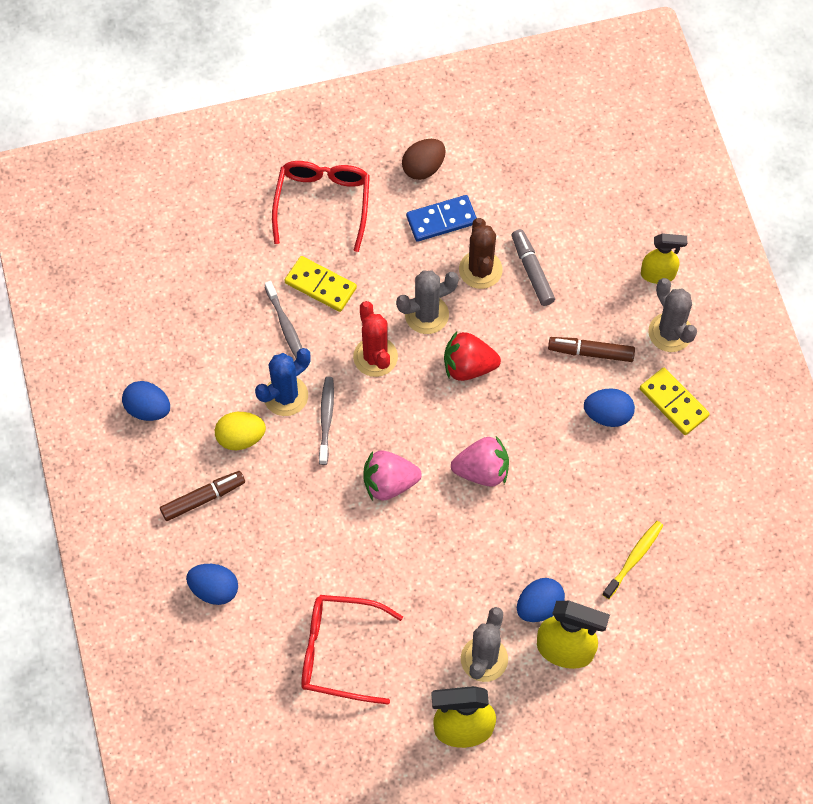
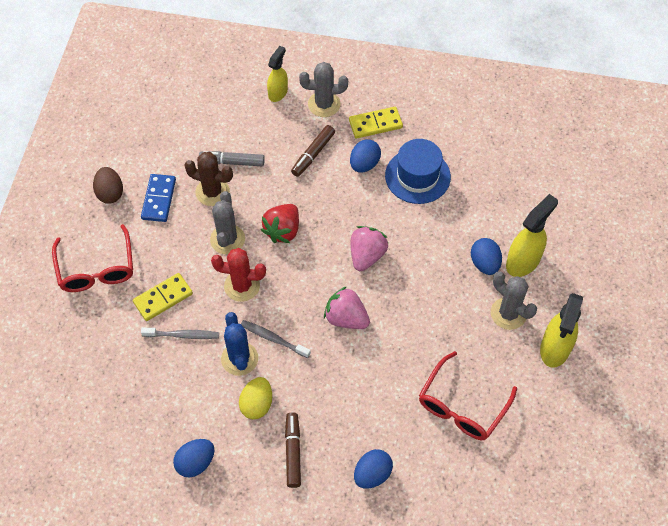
camera: 65 degrees left, 5 degrees down
(323, 203) = (96, 269): red glasses -> red glasses turned 135 degrees counterclockwise
(389, 483) = (346, 318): pink strawberry -> pink strawberry turned 105 degrees clockwise
(623, 482) = (417, 176): none -> blue hat
(634, 558) = (475, 194): yellow toothbrush -> none

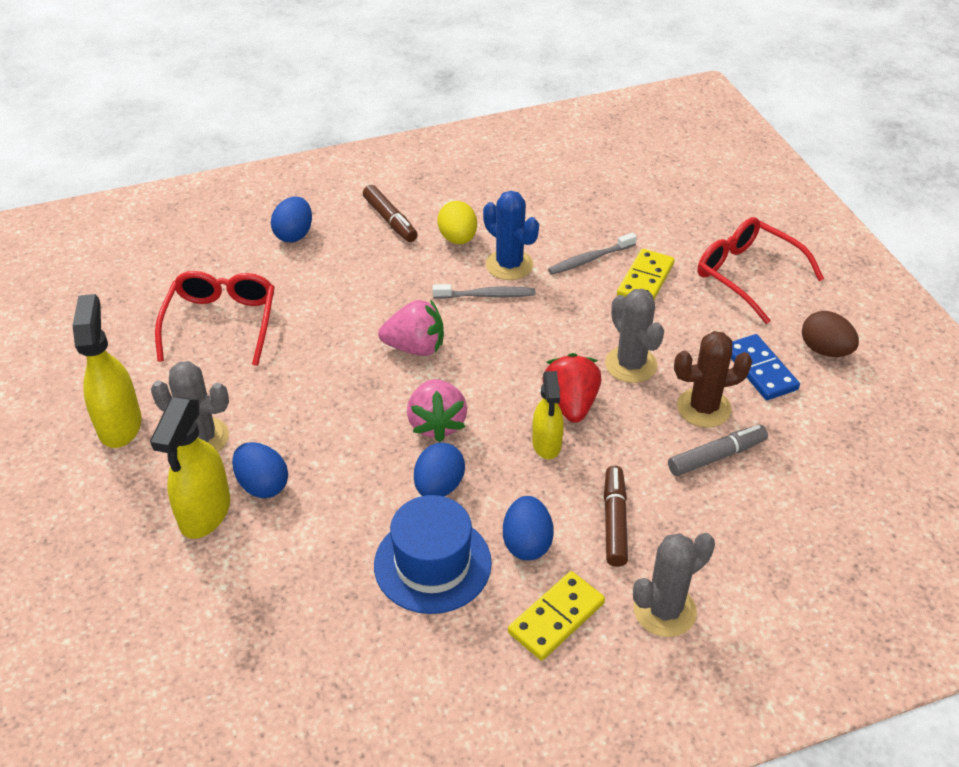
camera: 150 degrees right, 15 degrees down
(195, 463) = (481, 179): blue egg -> blue egg (439, 486)
(242, 286) = (568, 327): red cactus -> none
(278, 92) = (752, 593): yellow spray bottle -> yellow spray bottle (546, 444)

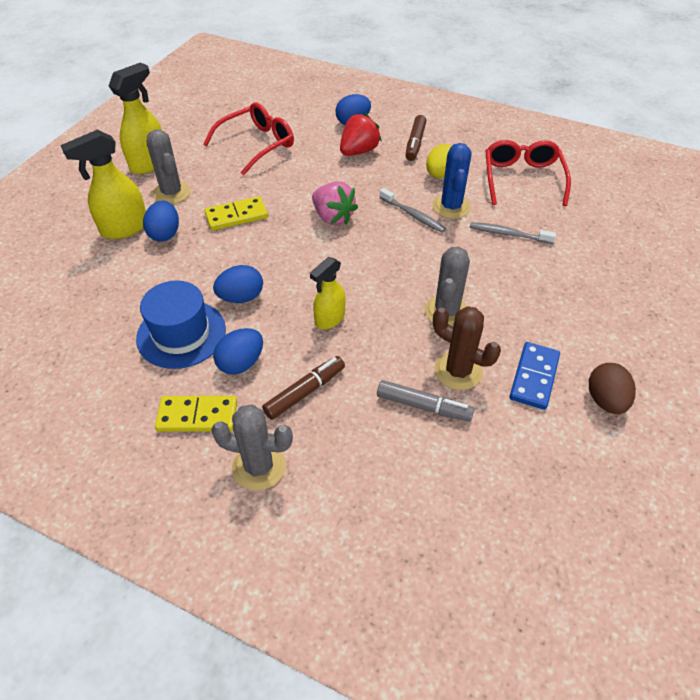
camera: 45 degrees right, 5 degrees up
(437, 424) = (287, 264): pink strawberry -> none
(571, 404) = (376, 307): red strawberry -> red strawberry (359, 151)
(645, 280) = (529, 269): yellow domino -> yellow domino (236, 216)
(747, 275) = (613, 312): red glasses -> red glasses (522, 179)

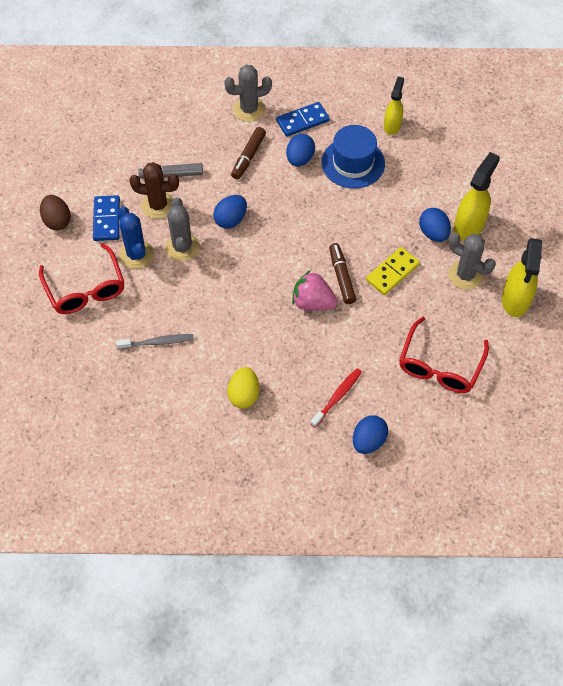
camera: 155 degrees right, 10 degrees up
(197, 416) = (302, 121): yellow domino -> blue domino
(241, 297) = (334, 203): blue egg -> blue egg (231, 220)
(329, 319) = (262, 210): yellow spray bottle -> yellow spray bottle (392, 125)
(359, 151) = (337, 397): red strawberry -> red toothbrush
(413, 215) = (247, 332): grey toothbrush -> none
(415, 143) = (288, 433): brown marker -> brown marker (341, 277)
(451, 207) = (218, 355): blue cactus -> blue cactus (136, 255)
(522, 179) = (164, 421): red glasses -> red glasses (85, 289)

